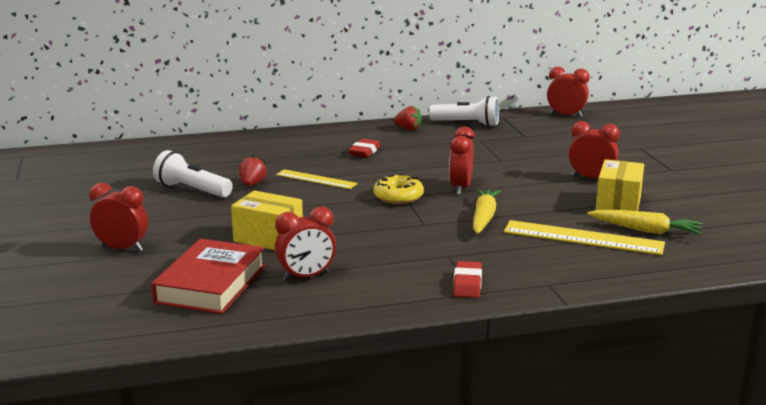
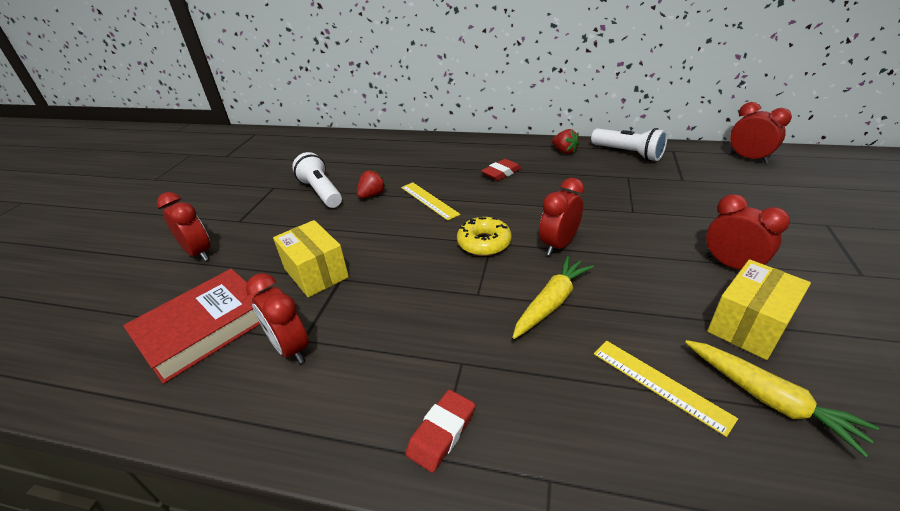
camera: 30 degrees right, 15 degrees up
(306, 277) = (290, 348): red clock -> red clock turned 45 degrees clockwise
(583, 237) = (660, 384): yellow ruler -> yellow ruler, size x0.62

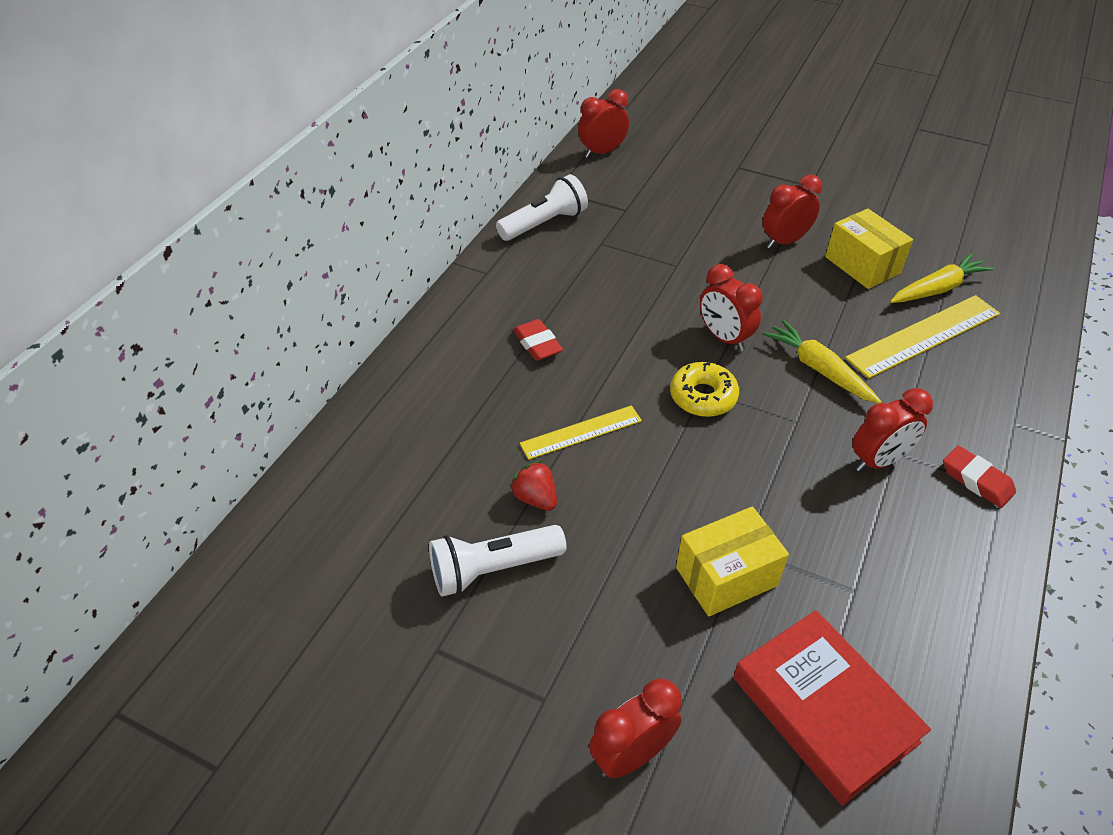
camera: 80 degrees left, 10 degrees up
(290, 348) = (867, 602): red clock -> red clock (878, 461)
(564, 151) = (507, 271): red strawberry -> none
(660, 384) = (923, 335): yellow ruler -> yellow ruler, size x1.60

